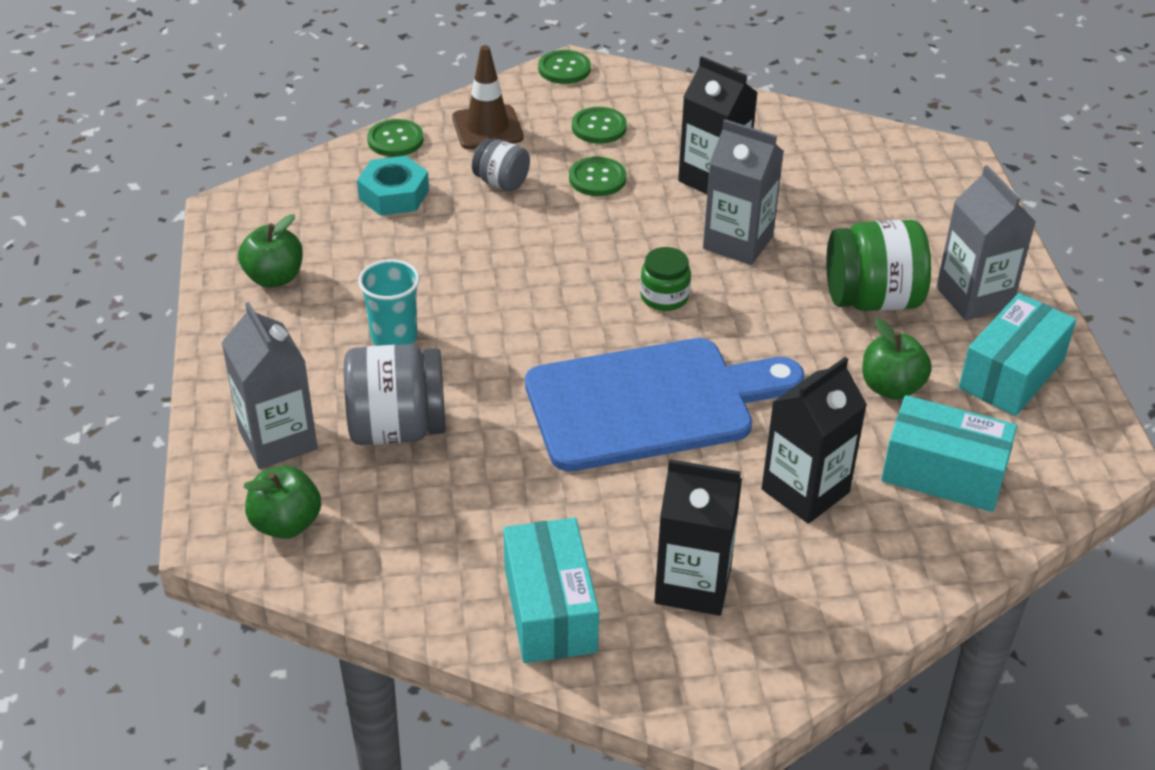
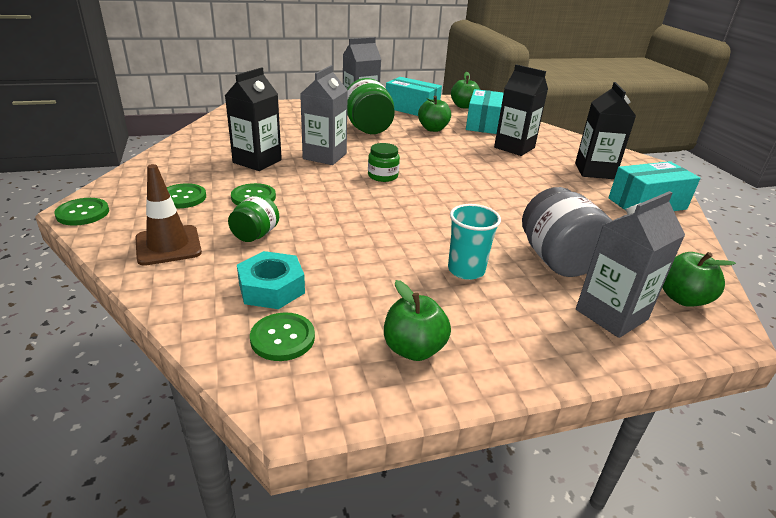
camera: 100 degrees left, 10 degrees down
(395, 140) = (175, 296): green button -> green button (282, 338)
(501, 182) = (255, 235): grey jar -> green jar
(650, 403) = (478, 180): blue cutting board -> none
(1062, 466) = (463, 106): none -> green apple

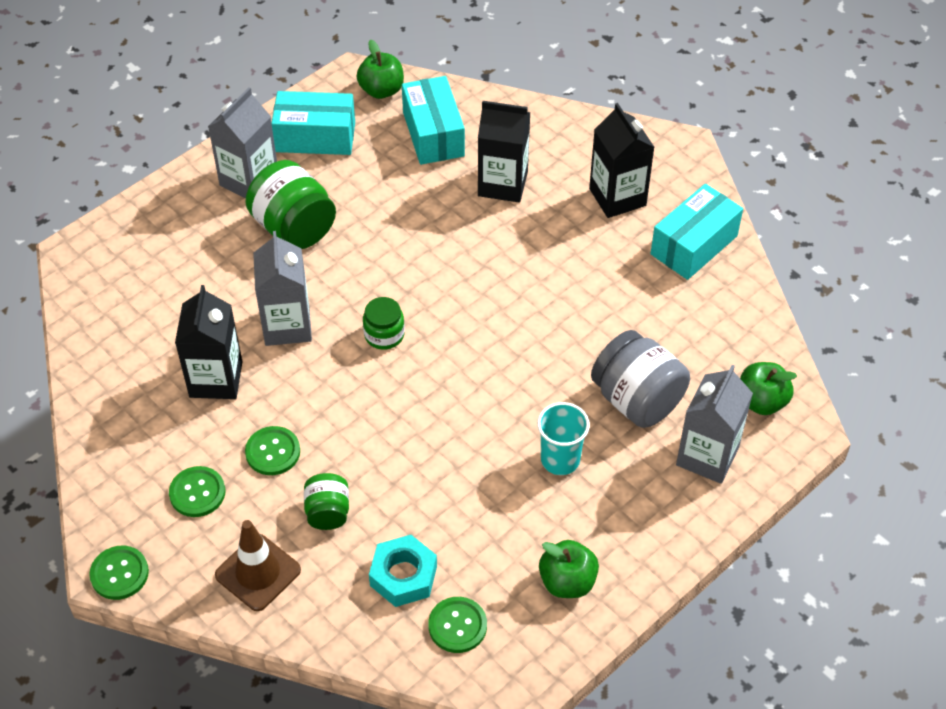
camera: 25 degrees left, 20 degrees up
(433, 129) = (377, 184): green apple -> none

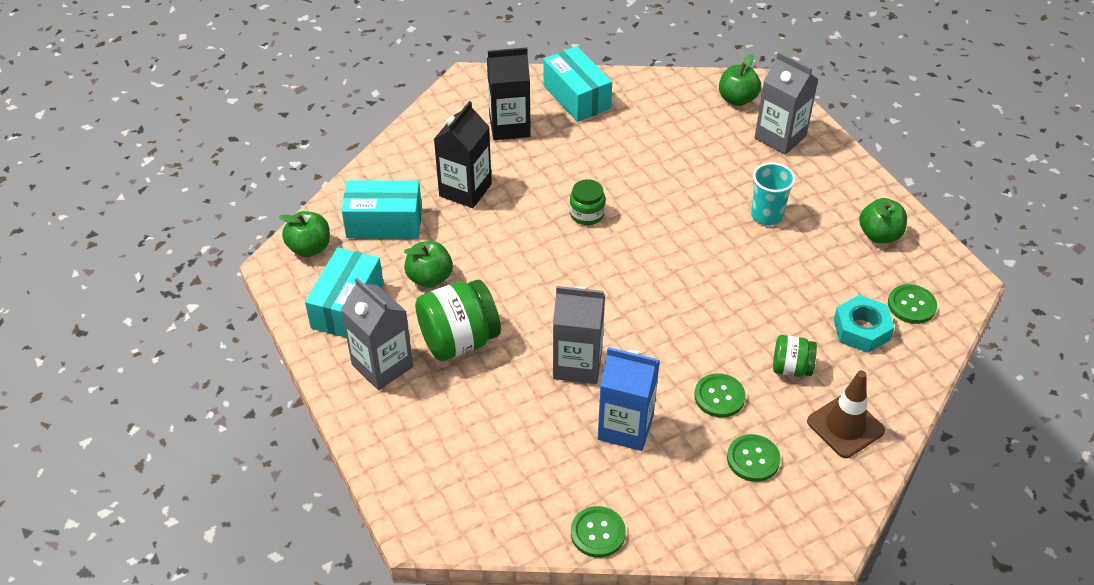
camera: 75 degrees left, 5 degrees down
(119, 574) = (832, 531): green button -> green button (597, 533)
(216, 379) = (625, 427): black carton -> blue carton
(369, 186) = (430, 278): none -> green apple
(384, 335) = (609, 298): green jar -> green jar (587, 214)
(637, 400) = (719, 161): grey jar -> none

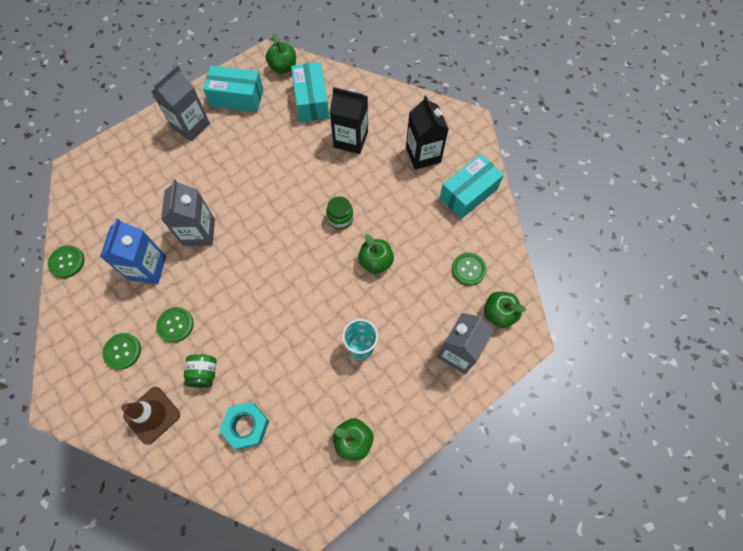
camera: 80 degrees right, 20 degrees up
(430, 278) = (265, 135): green apple -> green apple (375, 262)
(459, 340) = (214, 161): green jar -> none
(911, 305) = (276, 468): green button -> green button (468, 269)

